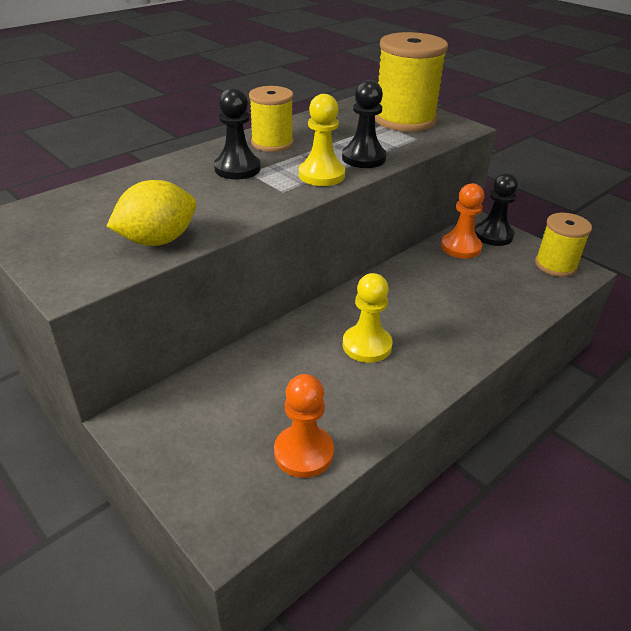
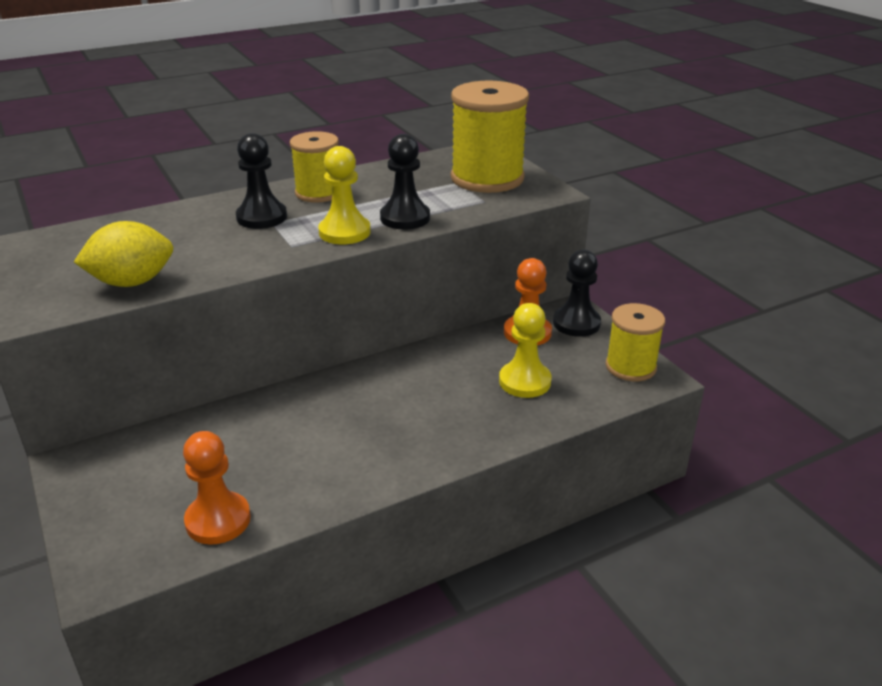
camera: 15 degrees right, 5 degrees down
(367, 345) = (350, 424): yellow pawn -> yellow pawn (524, 381)

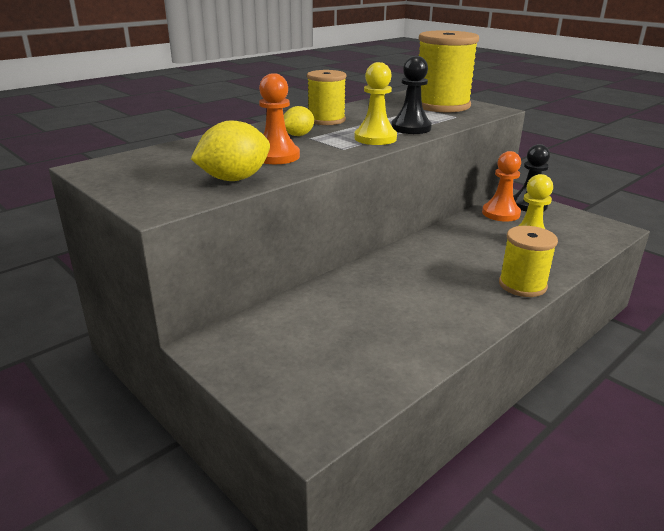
camera: 15 degrees left, 5 degrees down
(218, 520) = (379, 367): orange pawn -> orange pawn (276, 156)
(262, 217) = (298, 135): black pawn -> yellow lemon
(630, 367) = (591, 225): yellow spool -> yellow spool (522, 285)

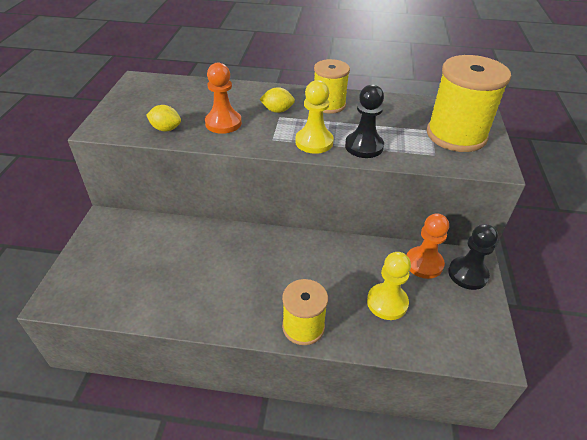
camera: 50 degrees right, 15 degrees up
(234, 179) = (166, 129): yellow lemon -> yellow lemon, size x0.62

